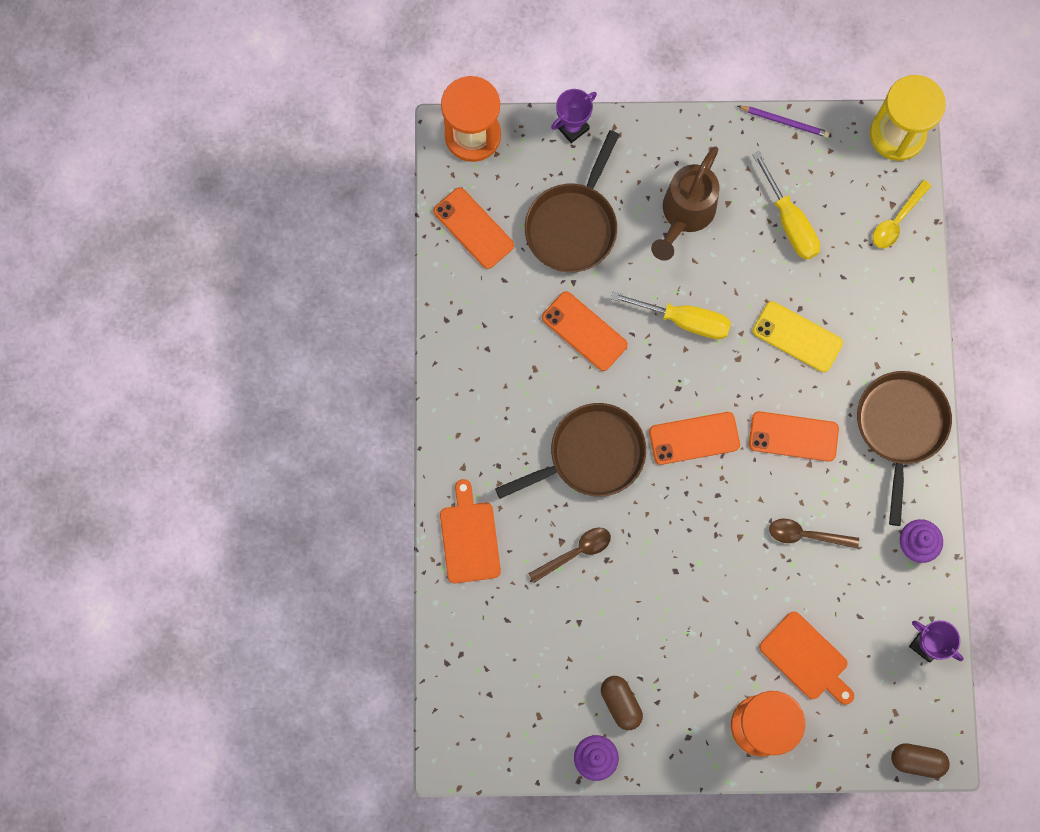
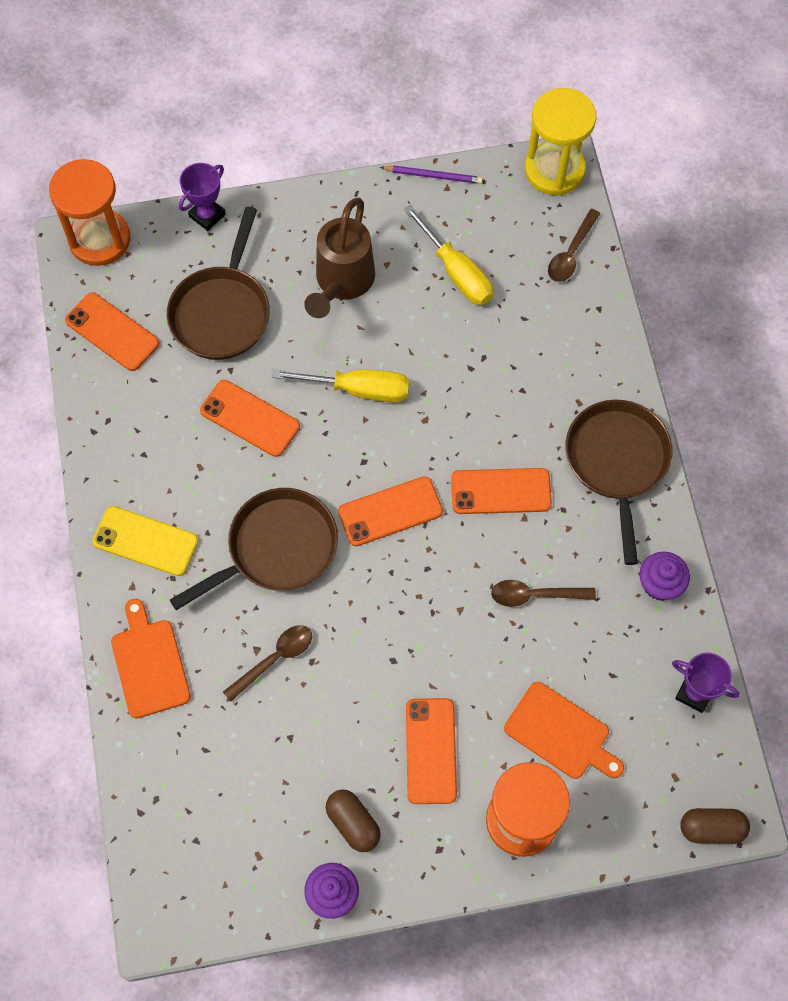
camera: 10 degrees left, 10 degrees down
(694, 654) = (431, 751): none -> orange phone
(797, 337) = (486, 387): yellow phone -> yellow phone (145, 541)
(897, 220) = (571, 253): yellow spoon -> brown spoon

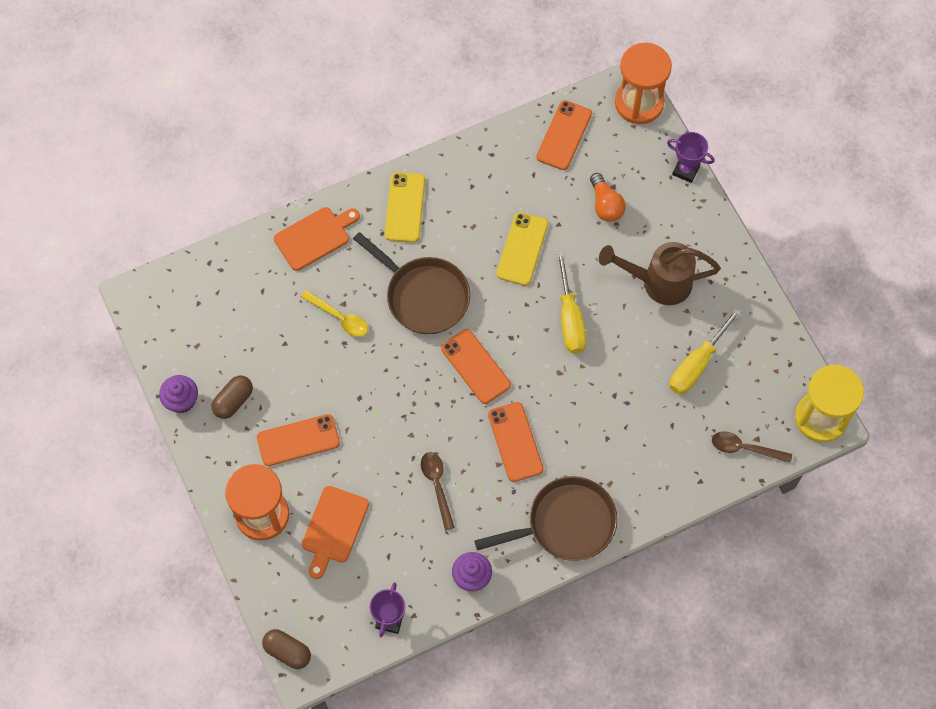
camera: 75 degrees right, 0 degrees up
(222, 312) = (605, 205): brown pan -> orange light bulb
(250, 418) = (522, 249): orange phone -> yellow phone
(275, 659) = (339, 318): brown spoon -> yellow spoon
(433, 176) = (781, 325): purple pencil -> none
(711, 829) = (287, 652): brown capsule -> brown capsule turned 45 degrees counterclockwise

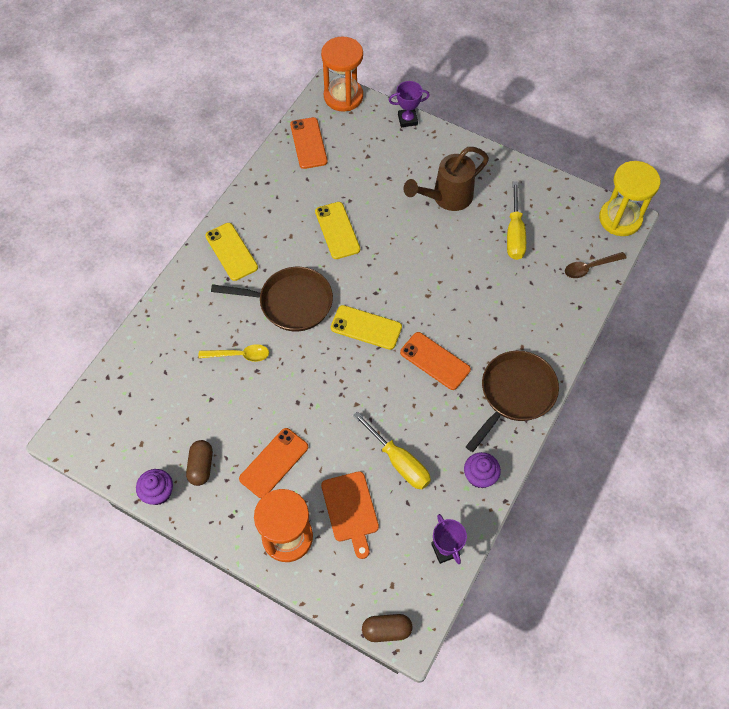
camera: 35 degrees left, 5 degrees down
(315, 237) = (178, 310): orange cutting board -> none
(437, 485) = (403, 427): brown spoon -> none
(475, 366) = (366, 327): orange phone -> yellow phone
(570, 318) = (406, 255): yellow screwdriver -> yellow screwdriver (398, 461)
(605, 205) = (372, 170): orange light bulb -> none

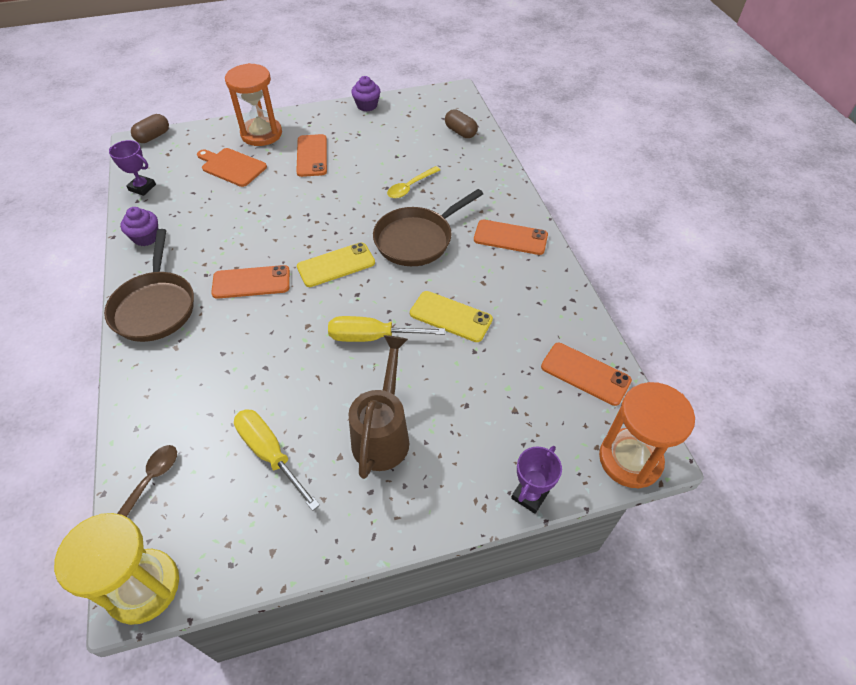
camera: 135 degrees right, 10 degrees down
(201, 466) = (357, 128): brown capsule -> brown capsule (460, 132)
(231, 252) = (510, 237): yellow phone -> orange phone
(398, 461) = (221, 207): yellow screwdriver -> yellow screwdriver (373, 337)

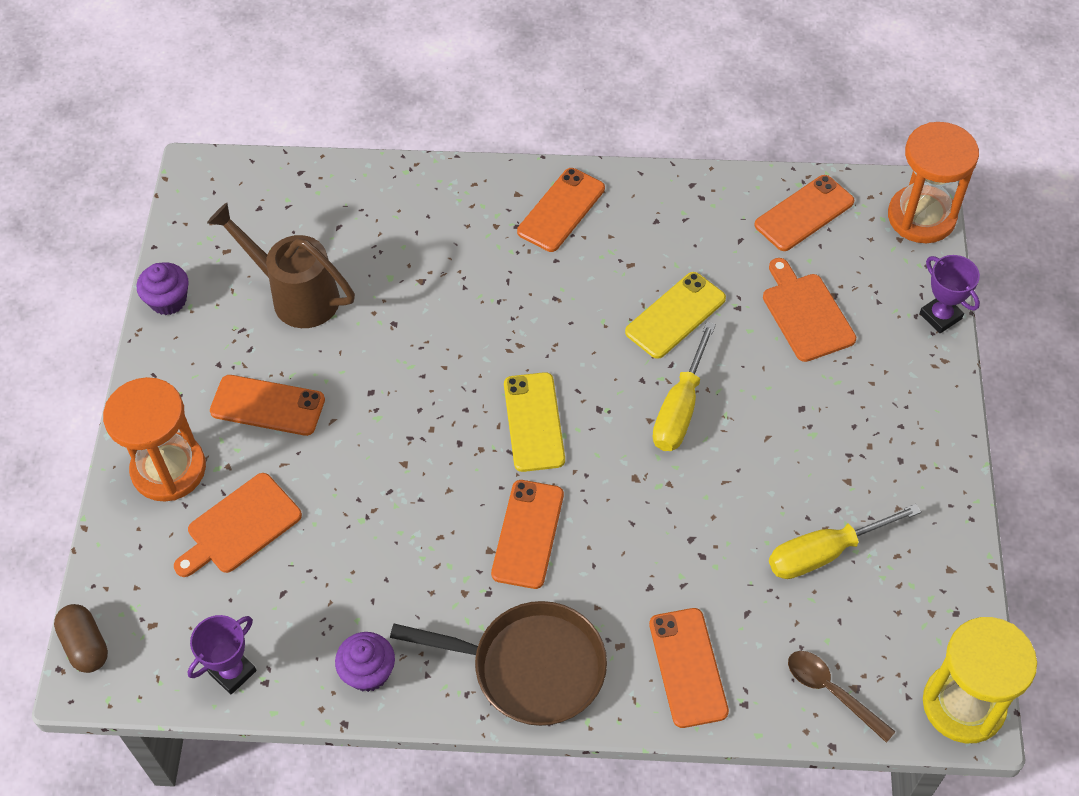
camera: 70 degrees left, 5 degrees up
(162, 388) = (688, 667): none -> orange phone
(383, 433) = (828, 430): brown watering can -> brown watering can (295, 295)
(410, 187) = (406, 294): yellow spoon -> none
(417, 239) = (521, 314): brown pan -> none
(460, 132) = (306, 196): brown capsule -> none
(488, 395) = (806, 313): none -> orange cutting board

